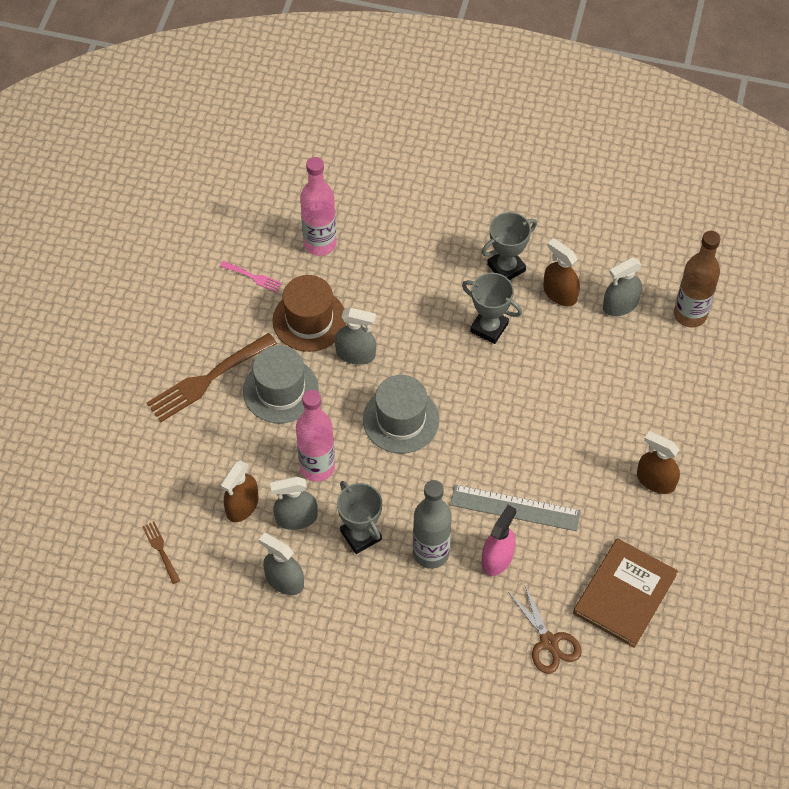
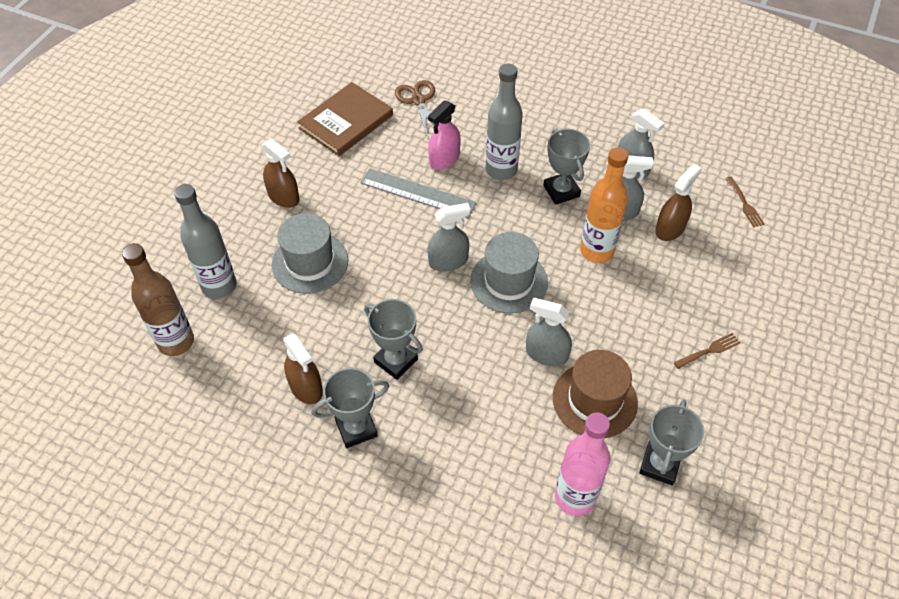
camera: 170 degrees left, 5 degrees down
(208, 379) = (709, 351): brown fork -> brown fork, size x0.47
(253, 277) = (659, 465): pink fork -> grey trophy
(281, 390) = (630, 328): grey hat -> grey hat (310, 262)
(317, 467) = (596, 251): pink bottle -> orange bottle
(620, 305) = (245, 364): grey spray bottle -> grey spray bottle (448, 261)
(676, 372) = (219, 286): none -> grey bottle

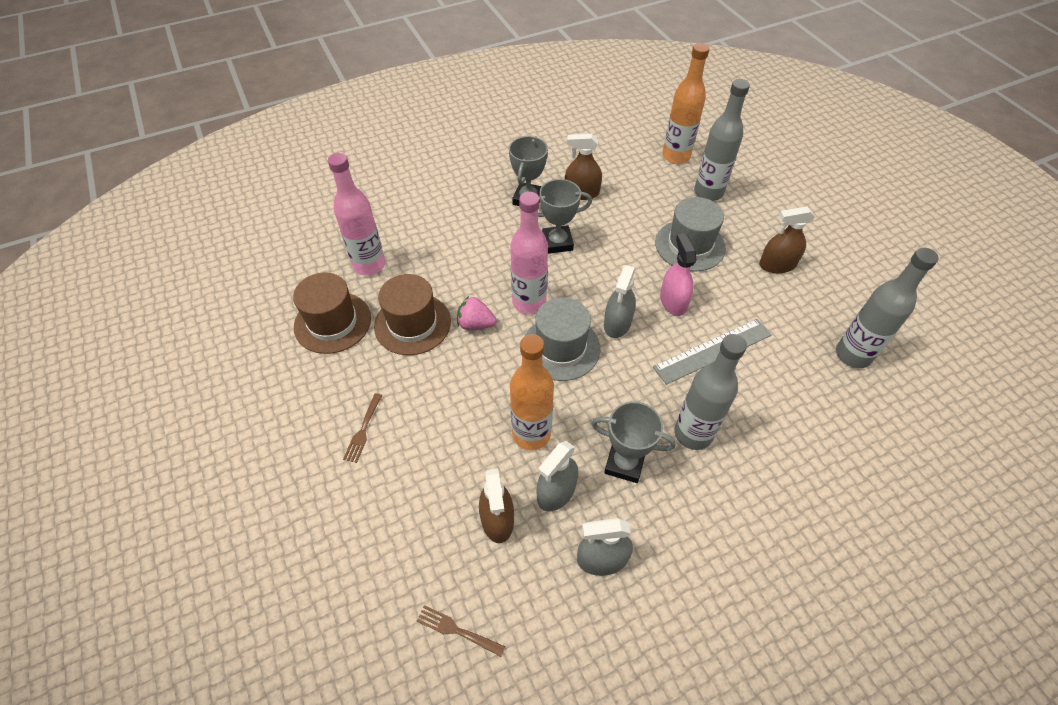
camera: 130 degrees right, 0 degrees up
(176, 342) = (676, 156): brown bottle -> orange bottle
(346, 122) = (853, 355): brown book -> grey bottle
(418, 100) = (851, 433): brown scissors -> none
(444, 159) = (743, 398): pink spray bottle -> pink spray bottle (673, 301)
(486, 333) = (529, 302): none -> pink bottle
(546, 354) = (475, 324): grey spray bottle -> pink strawberry
(659, 465) = (332, 322): grey trophy -> brown hat

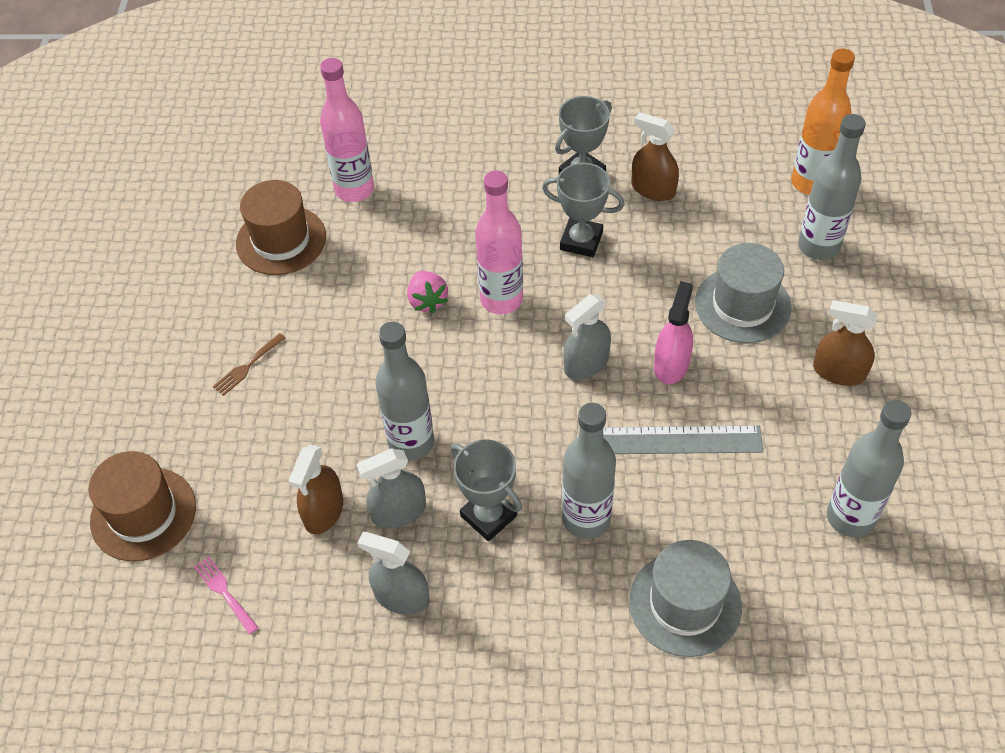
camera: 30 degrees right, 0 degrees up
(412, 324) = (361, 274): brown hat -> brown hat (143, 514)
(457, 630) = (224, 592): brown fork -> pink fork
(475, 324) = (427, 301): pink strawberry -> pink strawberry turned 150 degrees counterclockwise
(531, 434) = (411, 443): orange bottle -> grey bottle
(561, 348) = (503, 365): grey hat -> grey hat (685, 604)

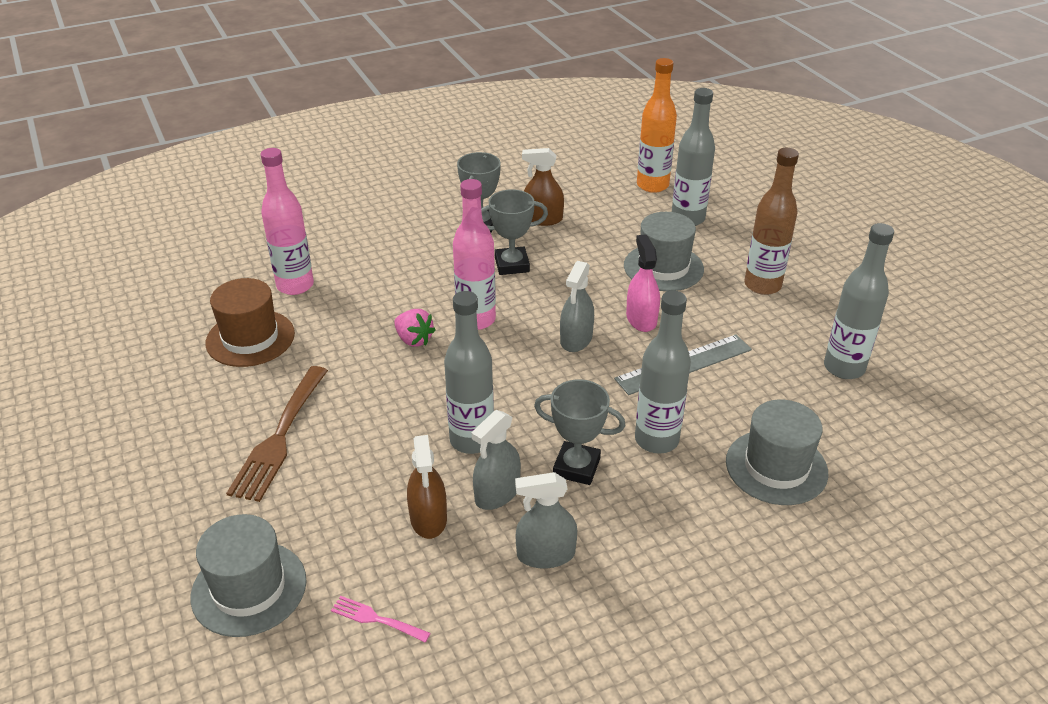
camera: 30 degrees left, 15 degrees down
(143, 514) = (249, 588): brown hat -> grey hat
(247, 366) = (279, 437): brown fork -> brown fork, size x2.11
(839, 372) = (762, 285): brown spray bottle -> brown bottle

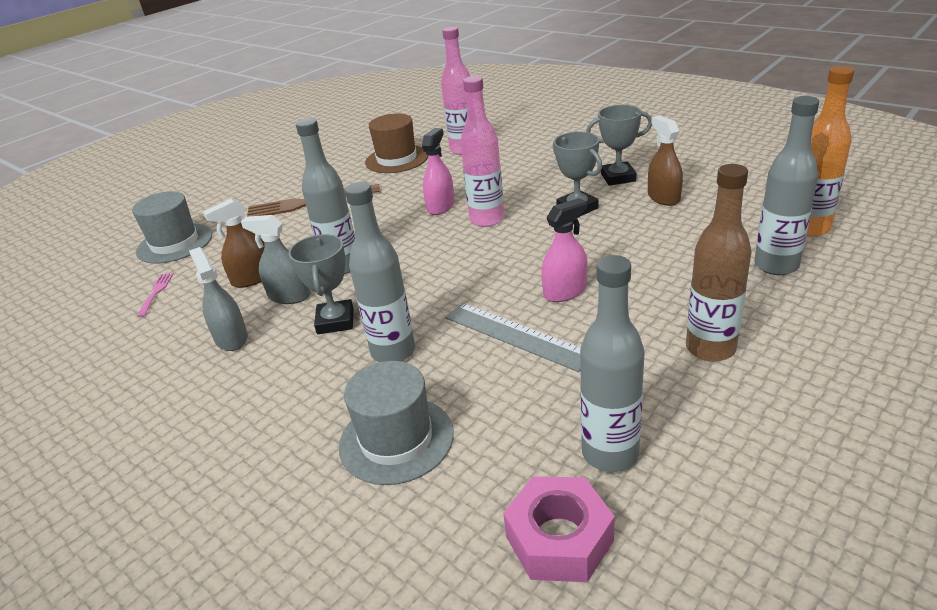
camera: 70 degrees right, 5 degrees down
(414, 340) = (440, 206): pink strawberry -> pink spray bottle
(576, 339) = (502, 269): grey spray bottle -> none
(663, 267) = (665, 278): grey hat -> none
(909, 416) = (559, 539): none -> pink nut

